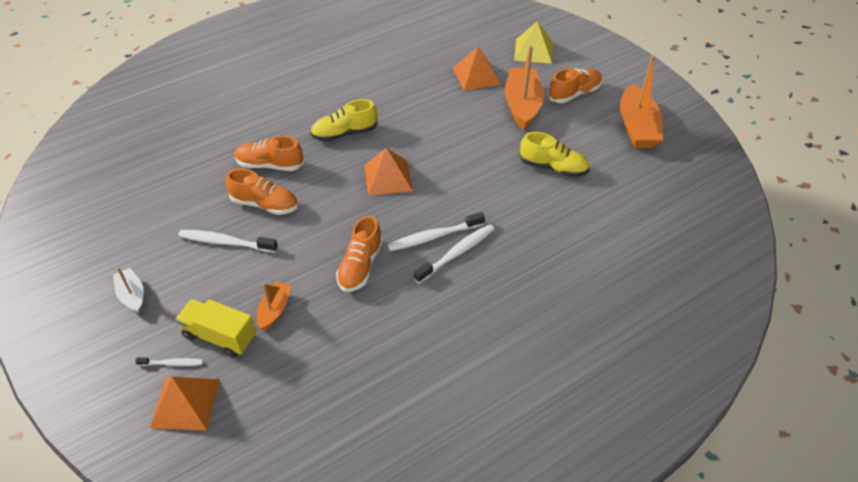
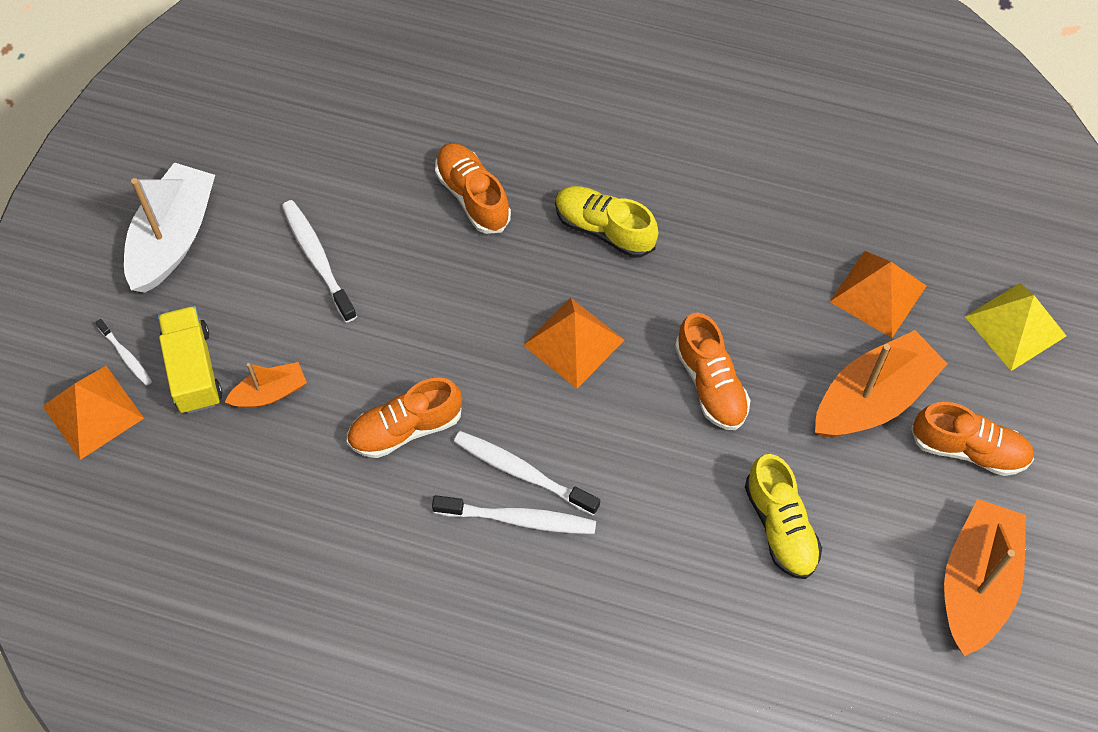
camera: 50 degrees right, 15 degrees up
(132, 295) = (173, 238): white boat -> white boat, size x1.88
(265, 204) = (407, 247): orange shoe -> orange shoe (710, 383)
(637, 127) = (976, 583): orange boat -> orange boat turned 150 degrees clockwise

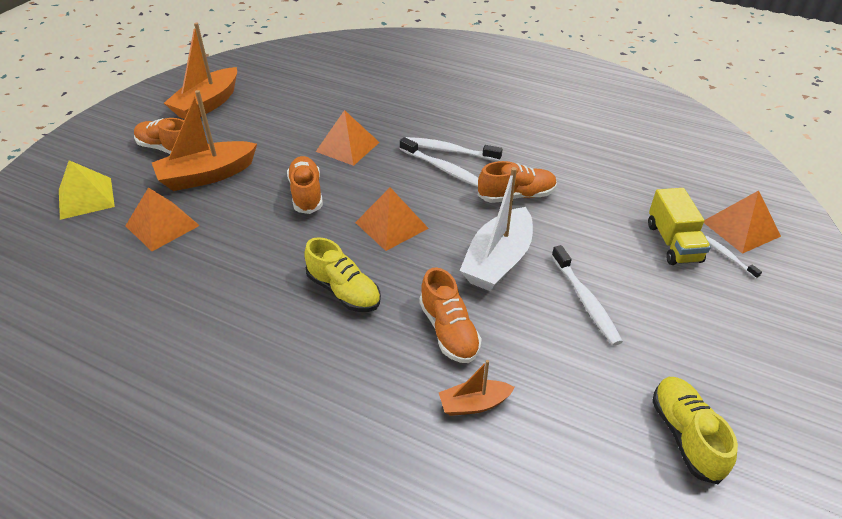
camera: 170 degrees left, 20 degrees down
(173, 238) = (717, 333): white boat -> white boat (498, 261)
(270, 393) = (613, 224): orange boat -> orange boat (474, 404)
(686, 502) = (347, 147): none -> orange pyramid
(780, 526) = (298, 133): yellow shoe -> yellow shoe (685, 435)

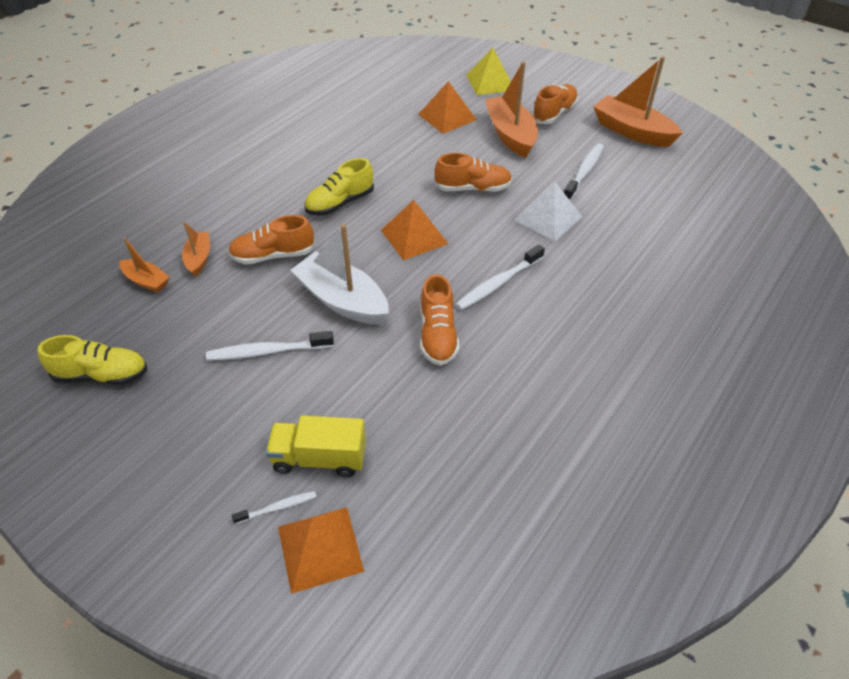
camera: 100 degrees right, 5 degrees up
(347, 147) = (548, 218): orange pyramid -> white pyramid
(449, 151) = (532, 294): white toothbrush -> white toothbrush (584, 172)
(531, 449) = (146, 281): none -> orange boat

